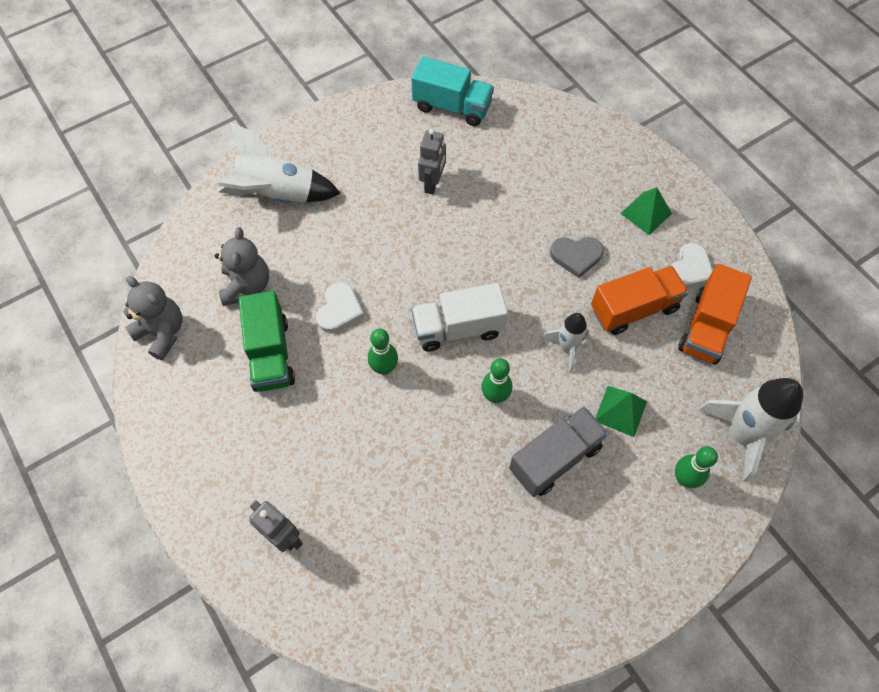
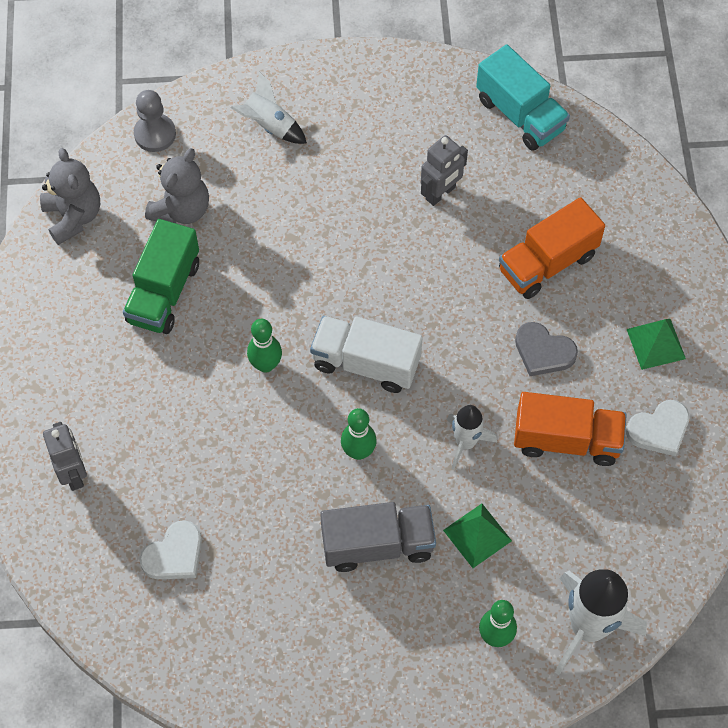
camera: 30 degrees right, 0 degrees up
(192, 241) = (155, 134): none -> grey pawn
(277, 194) = (269, 125): white rocket -> white rocket, size x0.57
(339, 310) = (258, 282): white heart -> white heart (174, 555)
(707, 327) = (633, 500): orange truck -> orange truck (547, 263)

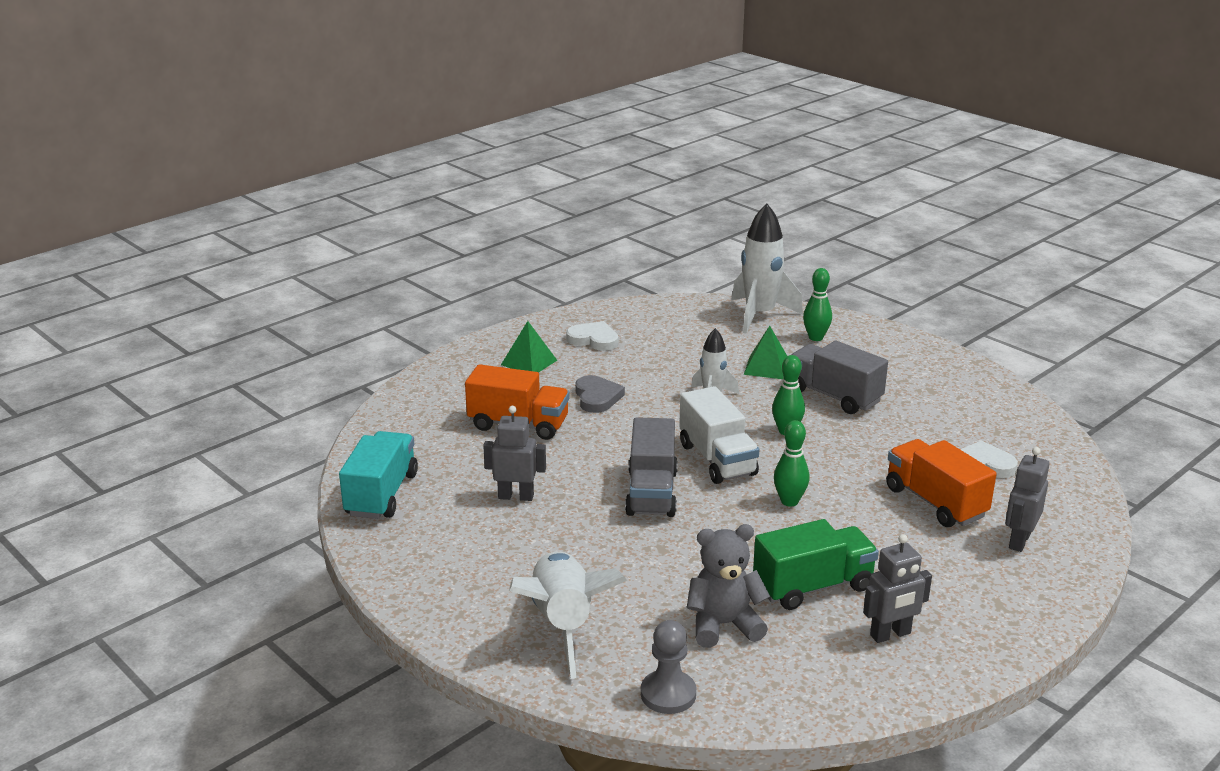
camera: 130 degrees left, 35 degrees down
(73, 217) = (829, 690): grey teddy bear -> none
(78, 294) = (890, 634): none -> grey robot
(269, 125) = (562, 624): white rocket -> white rocket, size x1.74
(363, 282) = (651, 493): none -> grey truck
(566, 440) = (651, 365): orange truck -> orange truck (935, 502)

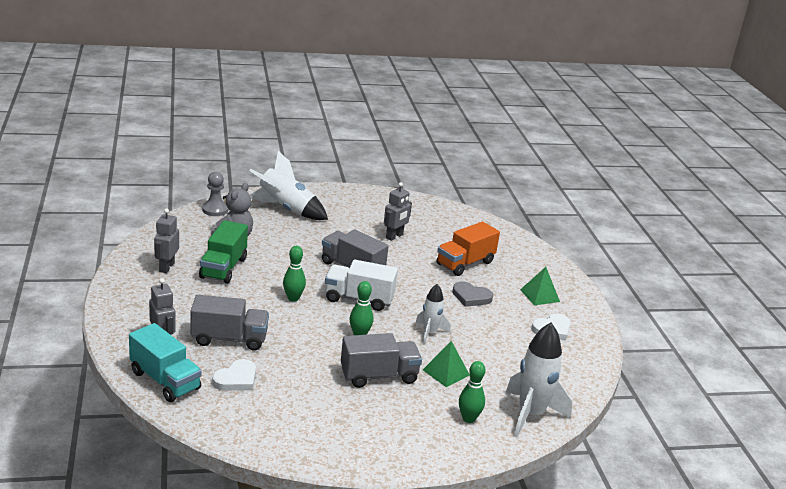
camera: 120 degrees right, 0 degrees up
(381, 494) = (436, 211): turquoise truck -> turquoise truck (165, 380)
(935, 502) = (229, 339): orange truck -> grey truck

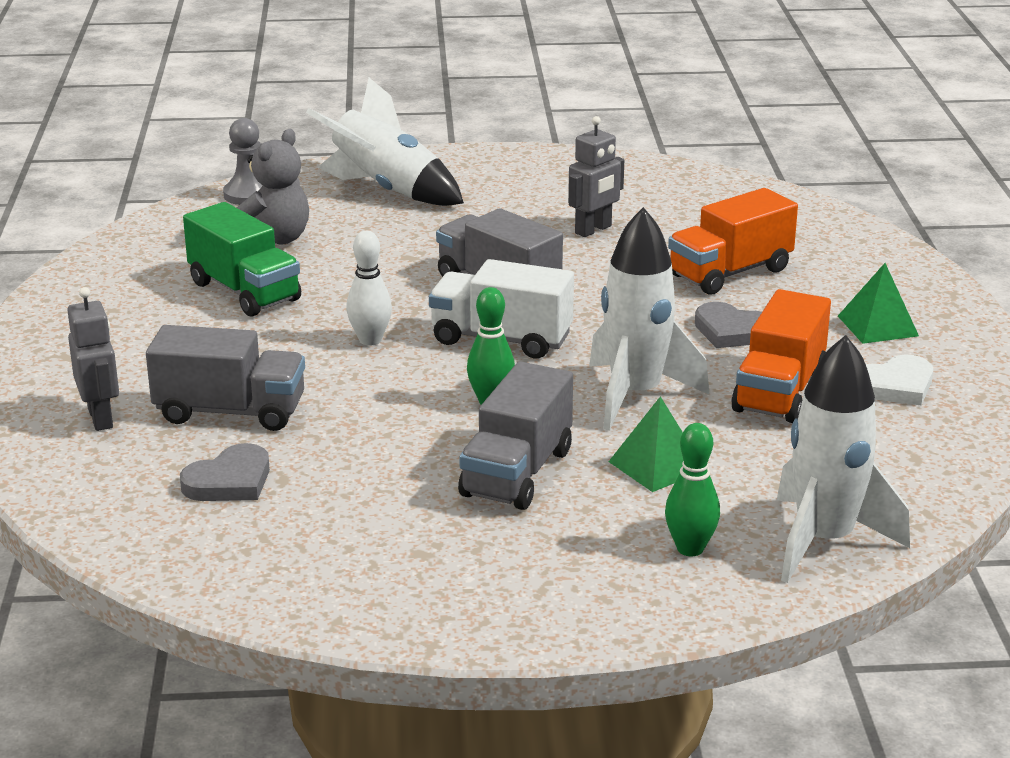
camera: 10 degrees right, 0 degrees up
(165, 380) = (90, 485): turquoise truck -> none
(166, 267) = (135, 292): grey robot -> none
(223, 268) = (244, 291): green truck -> green truck turned 60 degrees counterclockwise
(236, 379) = (229, 481): white heart -> grey heart
(293, 298) = (370, 340): green bowling pin -> white bowling pin
(379, 376) = (517, 473): grey truck -> grey truck turned 120 degrees clockwise
(430, 332) = (635, 395): white rocket -> white rocket, size x1.74
(498, 331) = (779, 391): none -> orange truck

